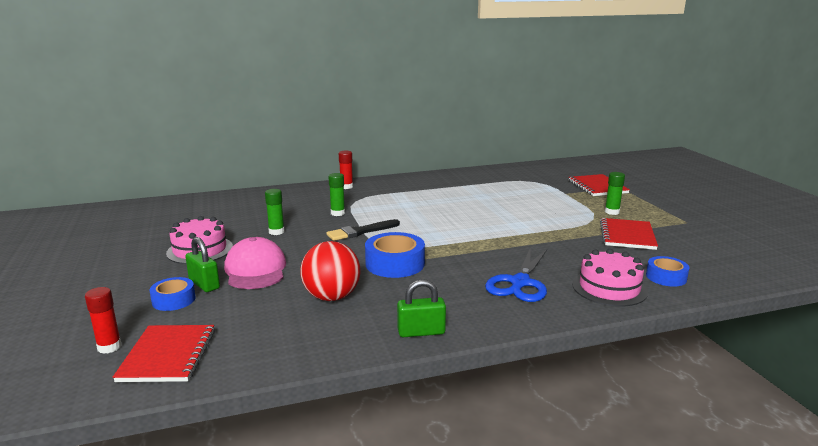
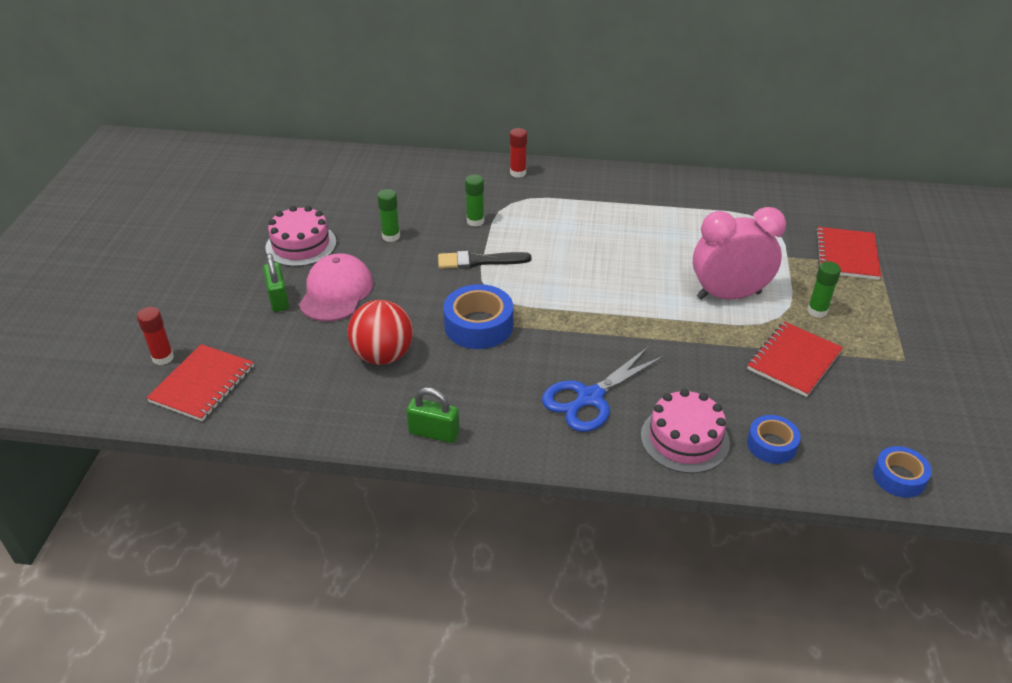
camera: 25 degrees right, 20 degrees up
(173, 300) = (241, 313): blue tape -> blue tape (899, 477)
(551, 215) = (728, 295): none -> pink clock

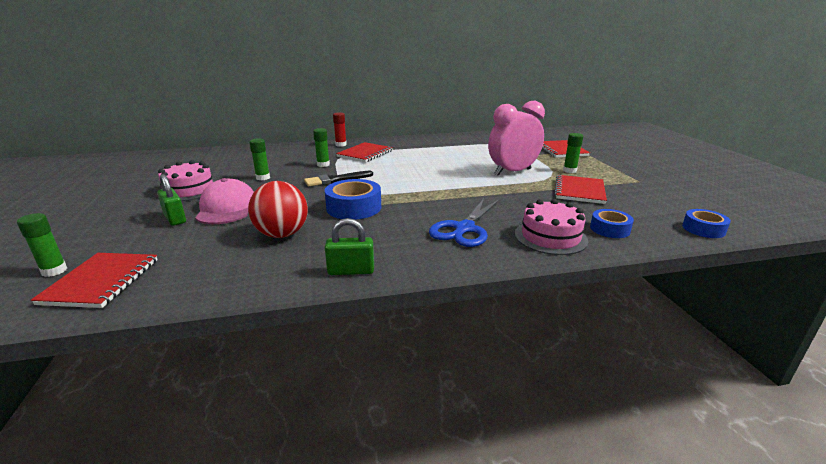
camera: 20 degrees left, 15 degrees down
(163, 358) = (54, 271): red glue stick -> green glue stick
(542, 204) = (365, 154): none -> red notebook

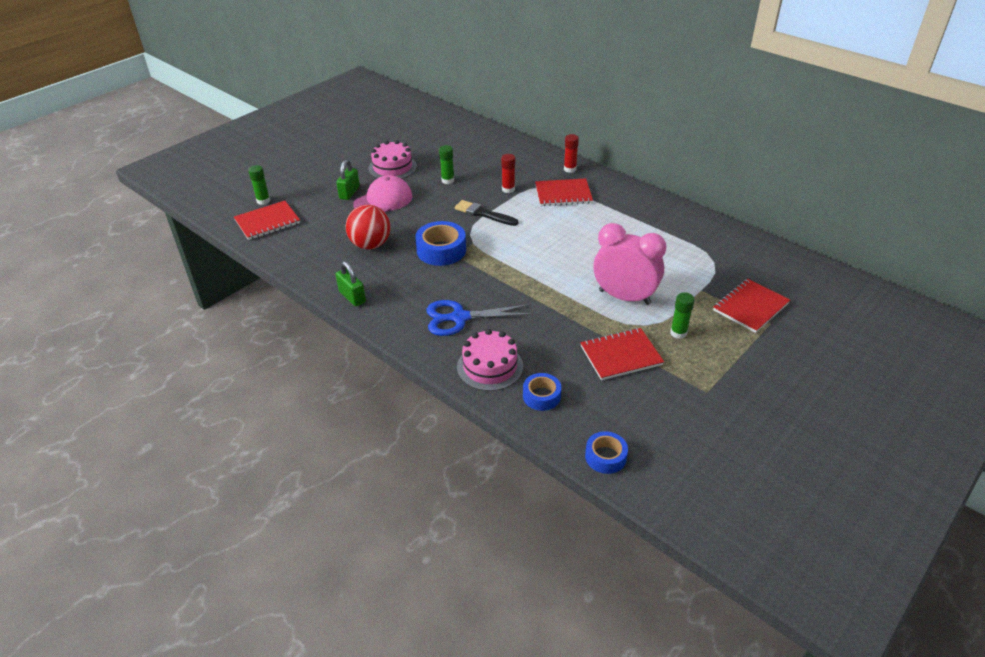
camera: 55 degrees right, 15 degrees up
(323, 165) = (508, 189): green glue stick -> red glue stick

